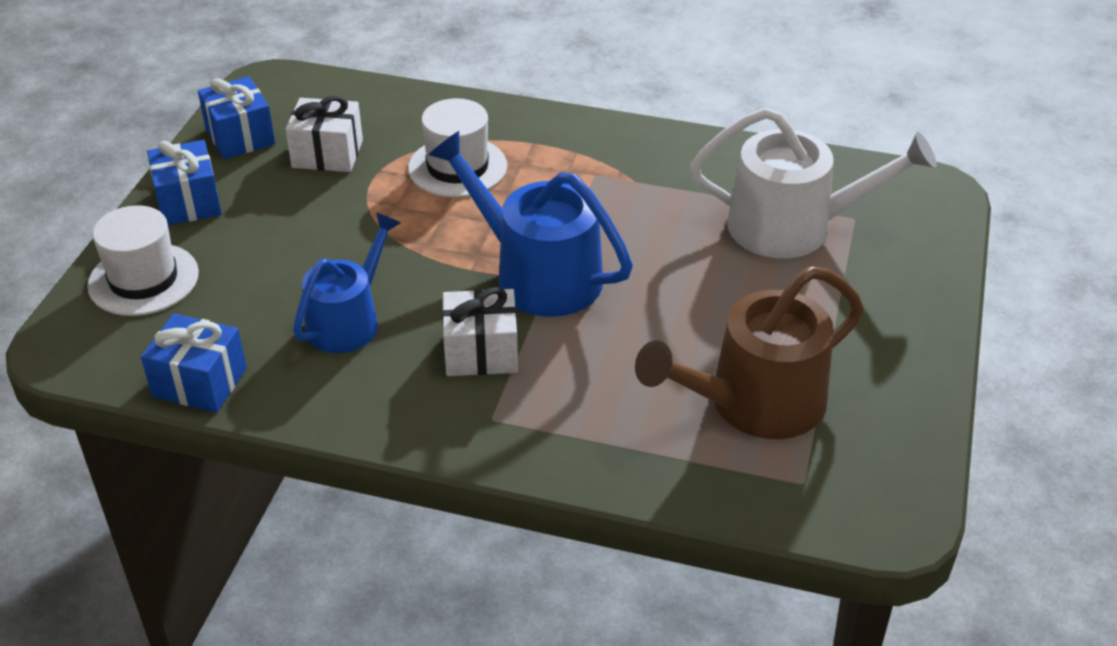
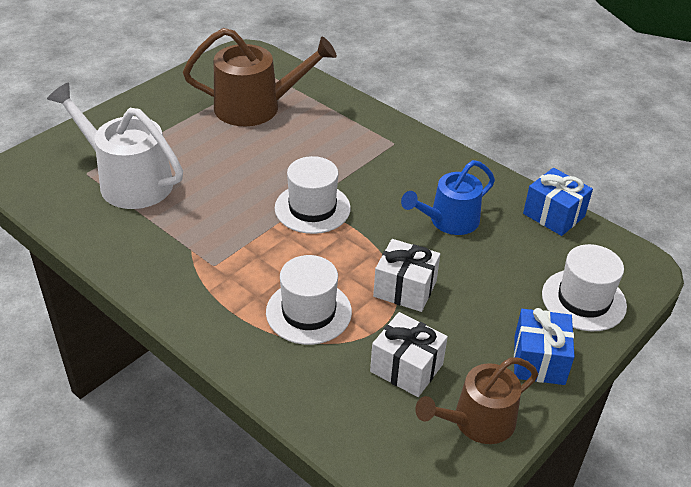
camera: 155 degrees left, 0 degrees up
(240, 136) = (477, 421): blue gift -> brown watering can
(481, 352) = (378, 176): white gift -> white gift (405, 289)
(538, 274) = (312, 208): blue watering can -> white hat

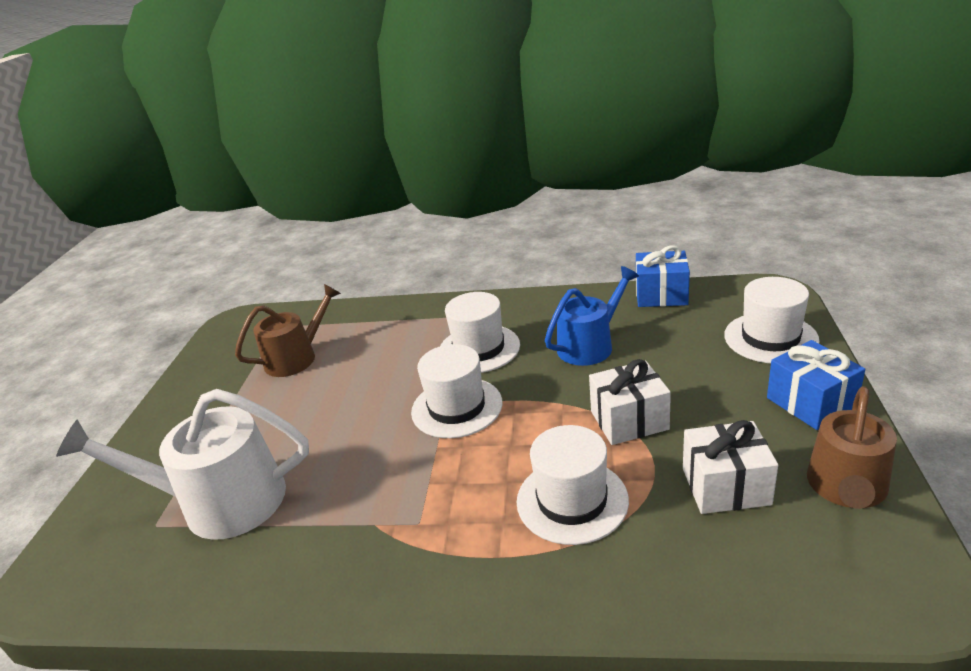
camera: 30 degrees left, 10 degrees down
(256, 107) = (296, 357): brown watering can -> brown watering can, size x0.67
(374, 175) = (479, 349): none -> white hat
(449, 221) = (590, 345): blue watering can -> blue watering can turned 150 degrees counterclockwise

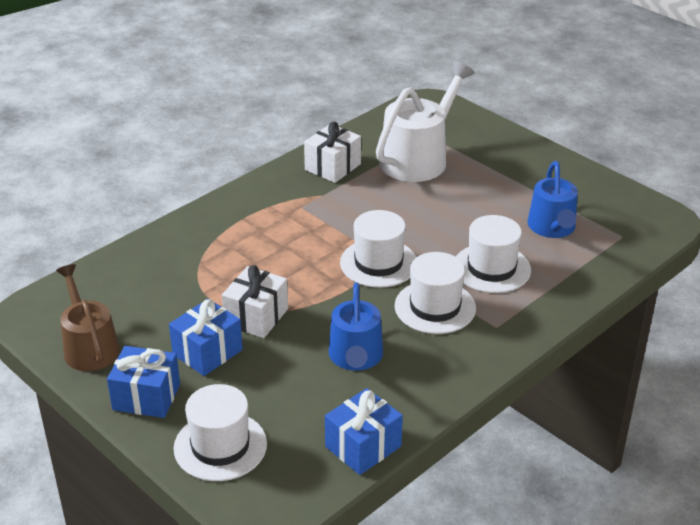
camera: 125 degrees right, 5 degrees up
(296, 357) = (552, 228): brown watering can -> blue watering can
(572, 500) = (236, 258): white hat -> white hat (491, 268)
(712, 412) = (207, 352): none -> blue gift
(725, 486) = (159, 310): white gift -> white gift (332, 167)

